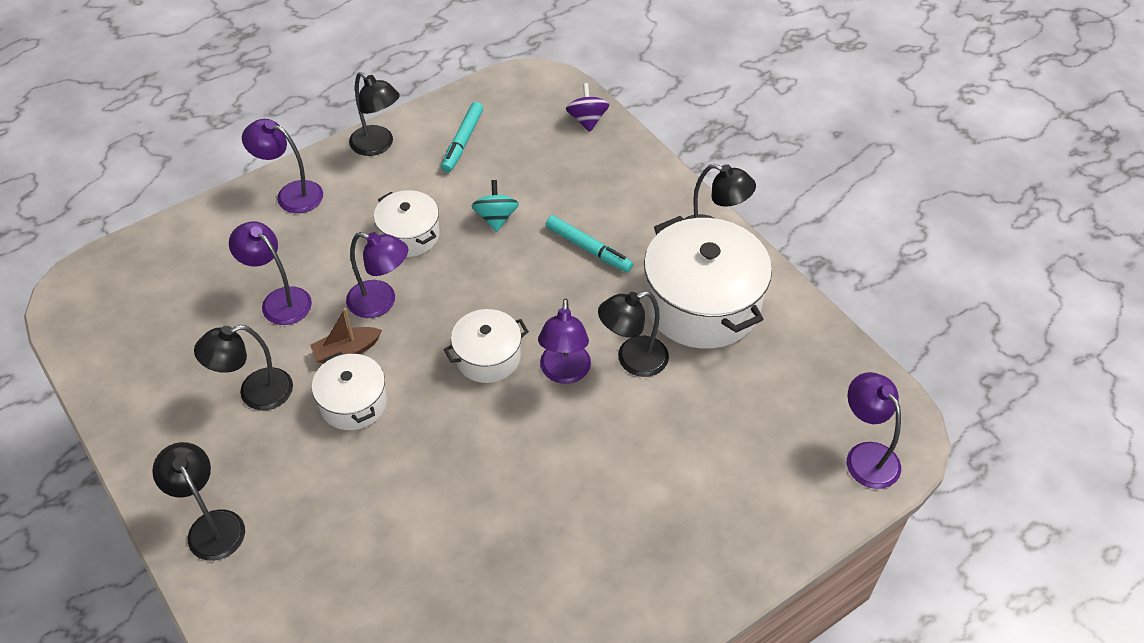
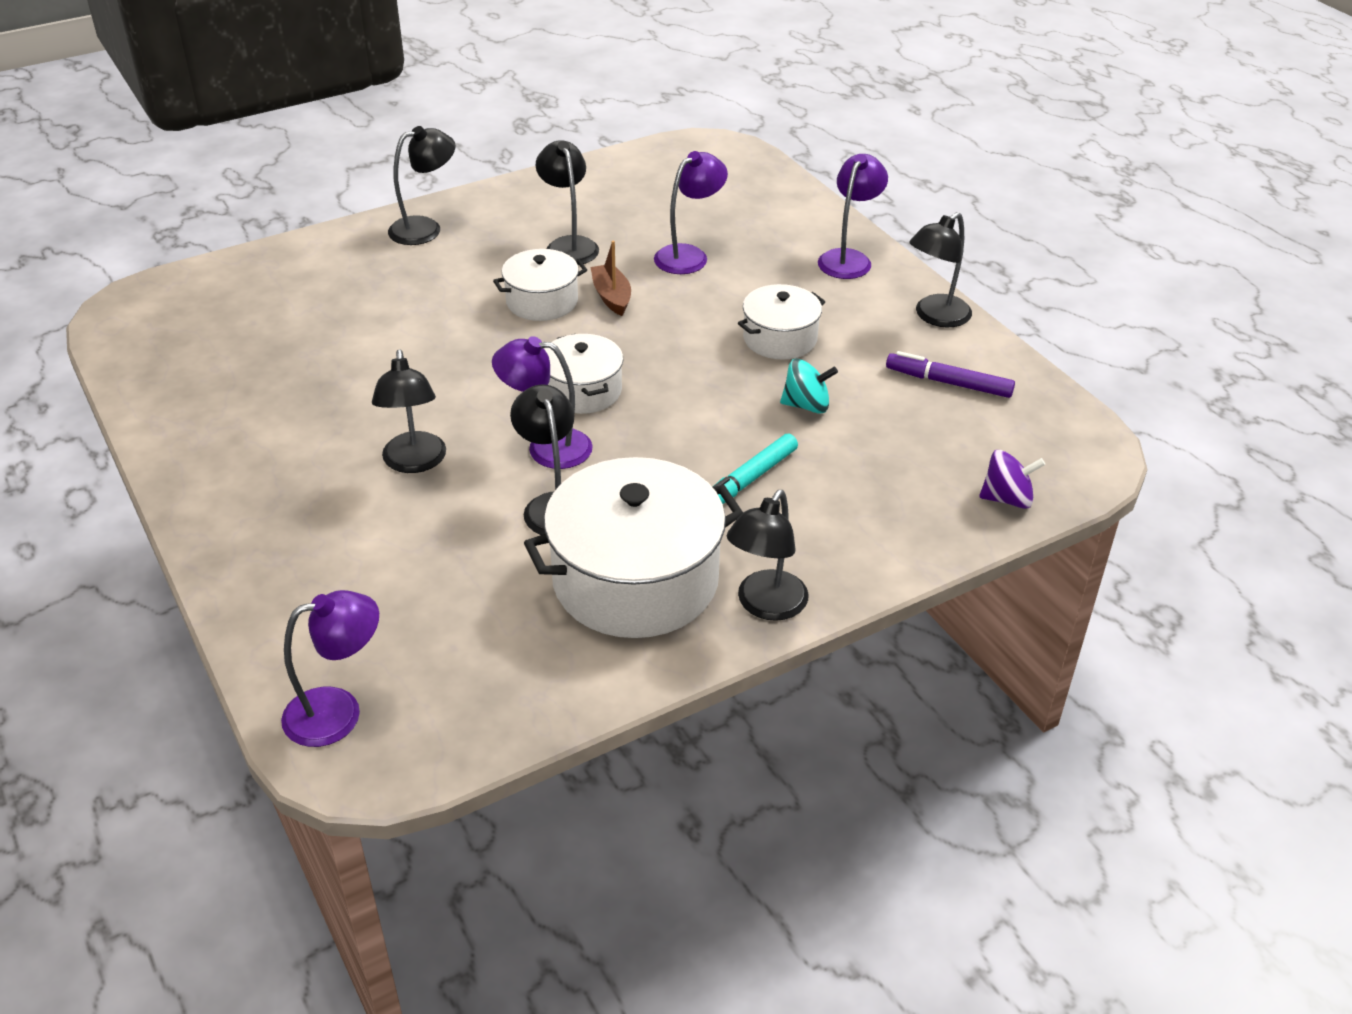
camera: 95 degrees right, 10 degrees down
(381, 302) = (677, 318): purple lamp -> none
(462, 142) = (948, 382): turquoise marker -> purple marker
(595, 461) = (414, 462): none -> black lamp

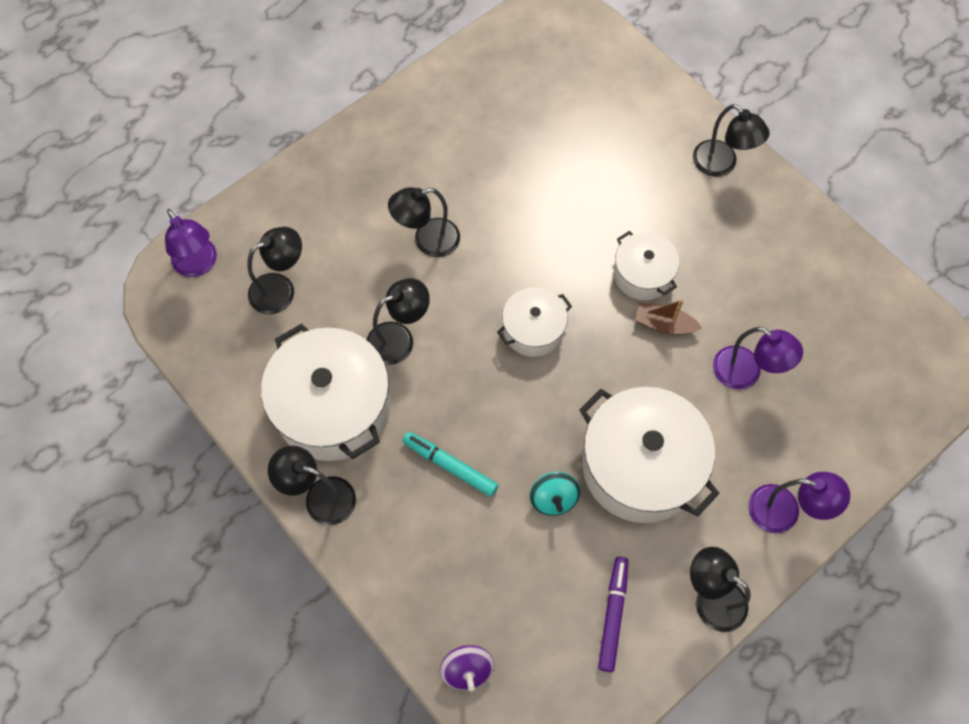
camera: 80 degrees right, 25 degrees up
(546, 447) = (461, 320): purple lamp -> none
(569, 245) = (731, 276): black lamp -> black lamp (281, 289)
(612, 297) = (664, 324): brown boat -> brown boat turned 135 degrees counterclockwise
(780, 338) = (640, 466): white pot -> white pot, size x1.84

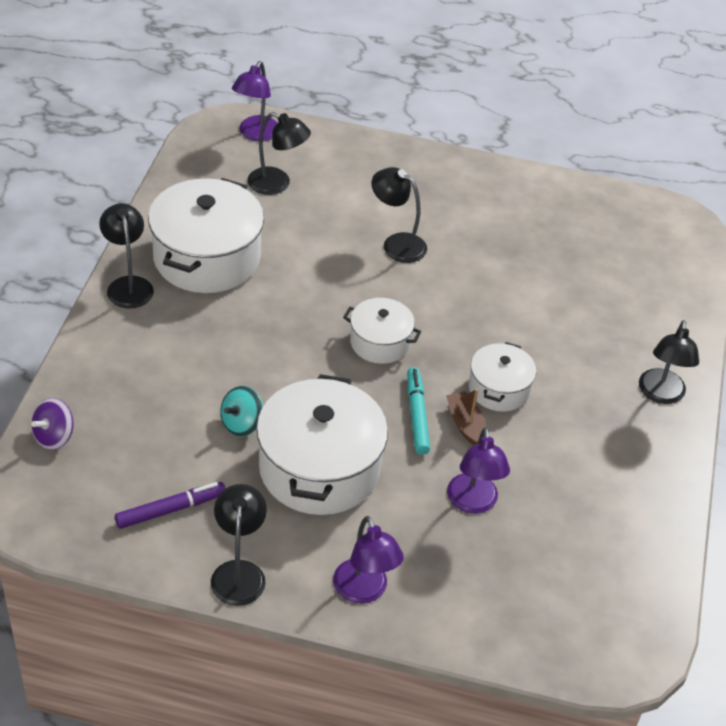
camera: 50 degrees right, 20 degrees down
(399, 338) = (297, 267): black lamp -> none
(450, 466) = (216, 347): turquoise marker -> turquoise marker (417, 415)

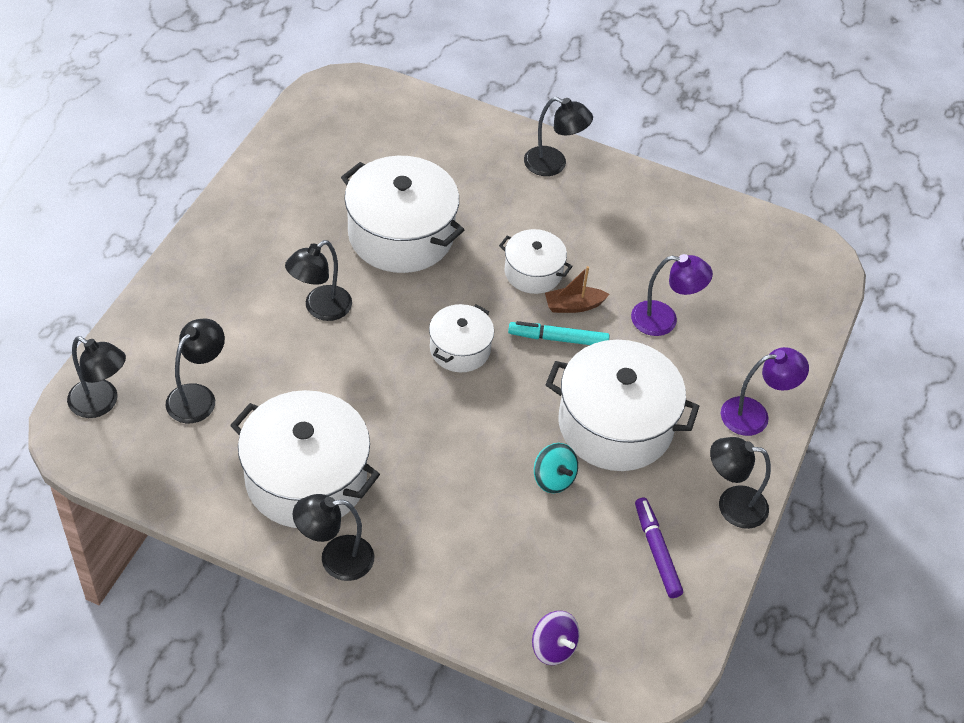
camera: 80 degrees left, 5 degrees up
(255, 134) = (101, 403): purple lamp -> black lamp
(509, 287) = (401, 234): none -> white pot

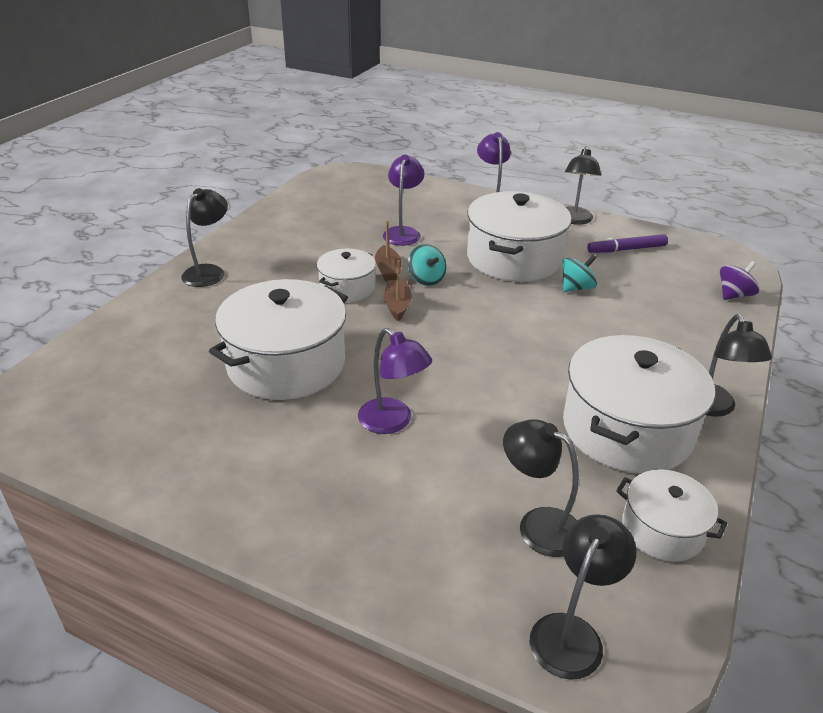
camera: 85 degrees left, 15 degrees down
(320, 309) = (392, 422): black lamp -> purple lamp
(460, 349) = (442, 330): white pot -> white pot (662, 530)
(503, 313) = (397, 305): none -> brown boat
(558, 339) = (426, 279): turquoise marker -> turquoise spinning top

